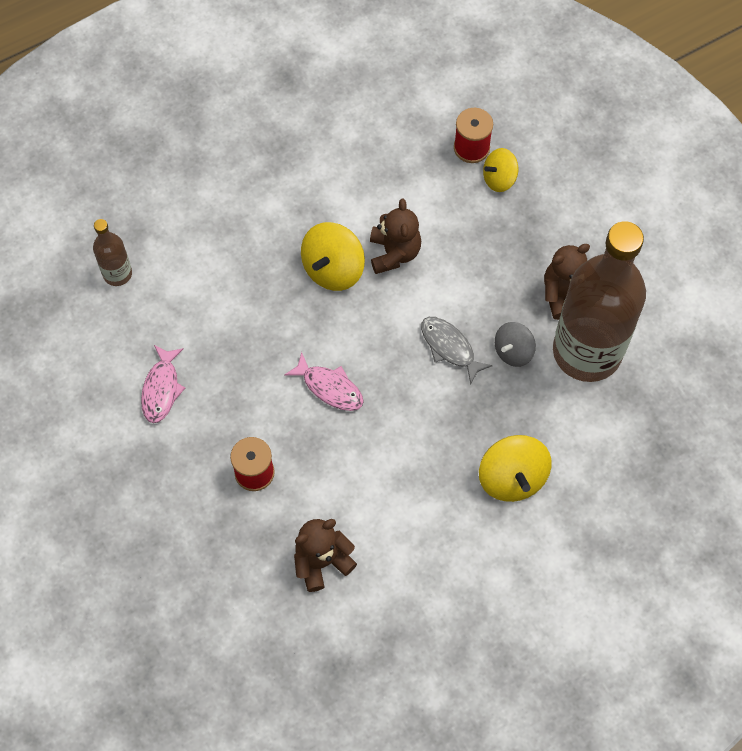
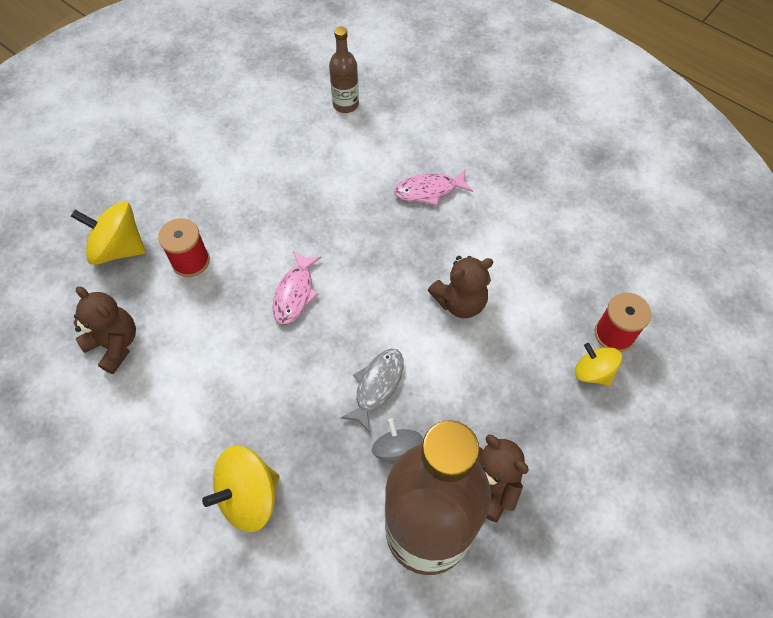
camera: 70 degrees right, 5 degrees down
(161, 389) = (250, 168): pink fish -> pink fish (429, 190)
(333, 269) = (419, 256): yellow spinning top -> yellow spinning top (119, 248)
(513, 351) = (397, 450): grey spinning top -> grey spinning top turned 45 degrees clockwise

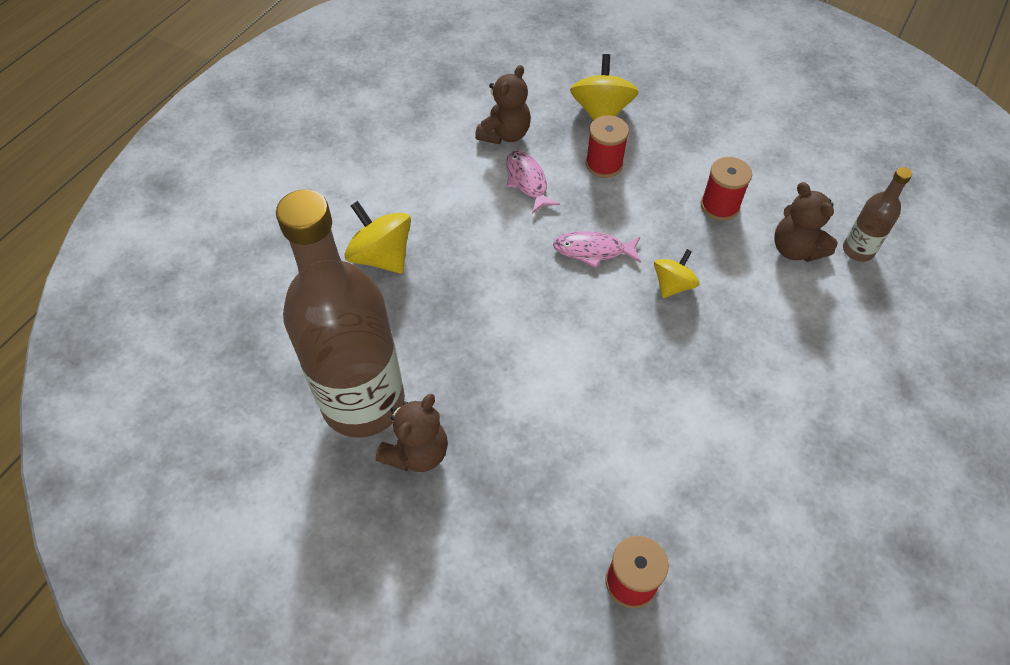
camera: 80 degrees right, 5 degrees down
(272, 182) = (719, 206): none -> red spool
(377, 386) = (507, 337): grey fish -> none
(397, 450) = (441, 364): grey spinning top -> none
(429, 190) = (769, 351): pink fish -> pink fish (527, 181)
(460, 302) = (626, 402): brown teddy bear -> brown teddy bear (795, 249)
(593, 372) = (571, 557): yellow spinning top -> yellow spinning top (672, 285)

